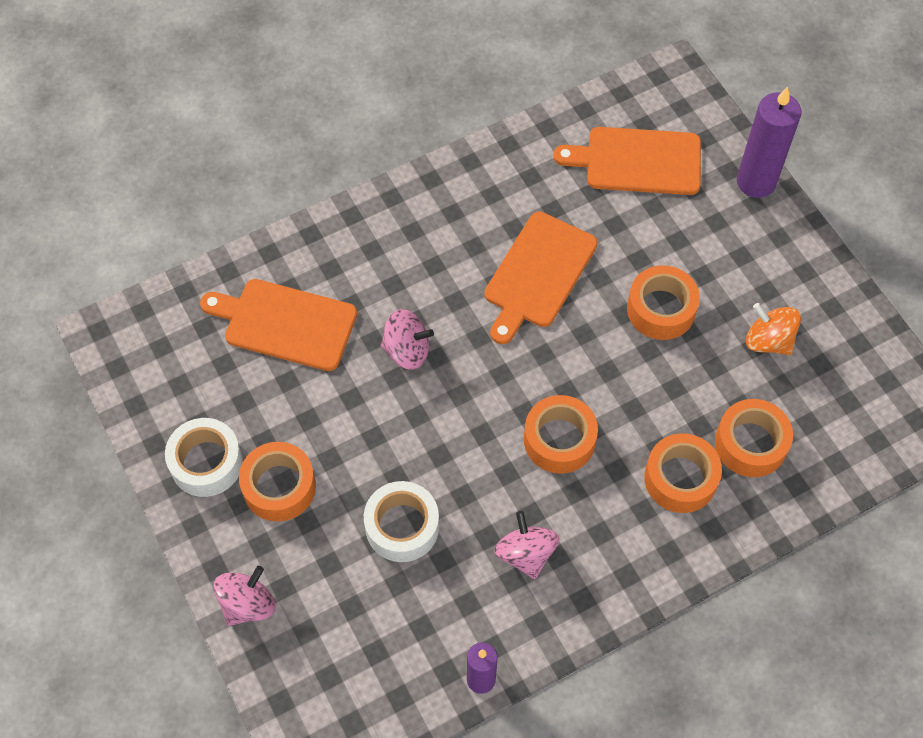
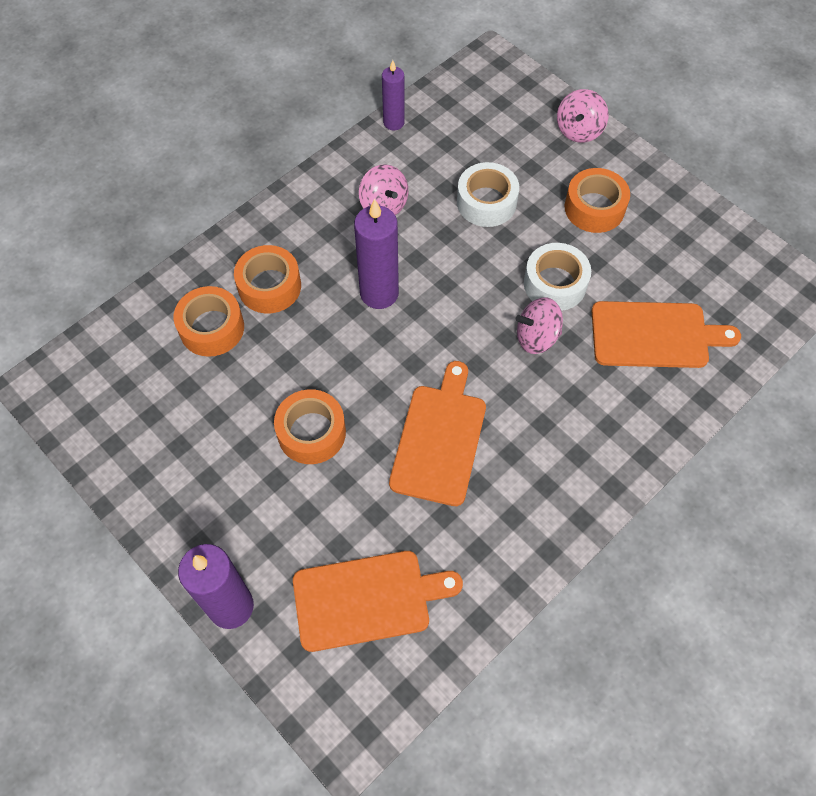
camera: 165 degrees right, 0 degrees up
(206, 463) = (660, 212): white tape -> white tape (555, 284)
(559, 440) = (379, 293): orange tape -> purple candle
(768, 341) = (203, 426): orange spinning top -> none

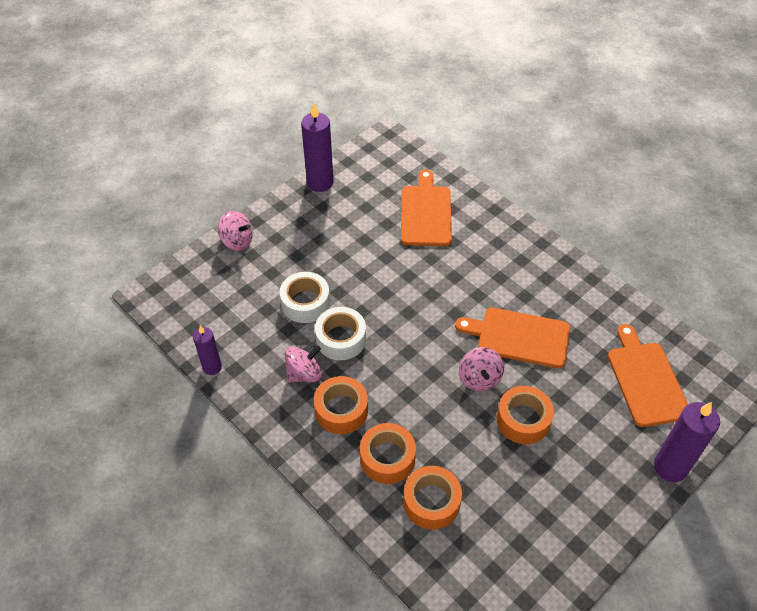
camera: 90 degrees left, 10 degrees down
(379, 293) = (393, 376): purple candle -> purple candle (320, 182)
(536, 337) = (430, 277): pink spinning top -> pink spinning top (479, 378)
(555, 284) = (384, 264): white tape -> white tape (341, 339)
(594, 208) = (315, 237): orange tape -> orange tape (341, 410)

